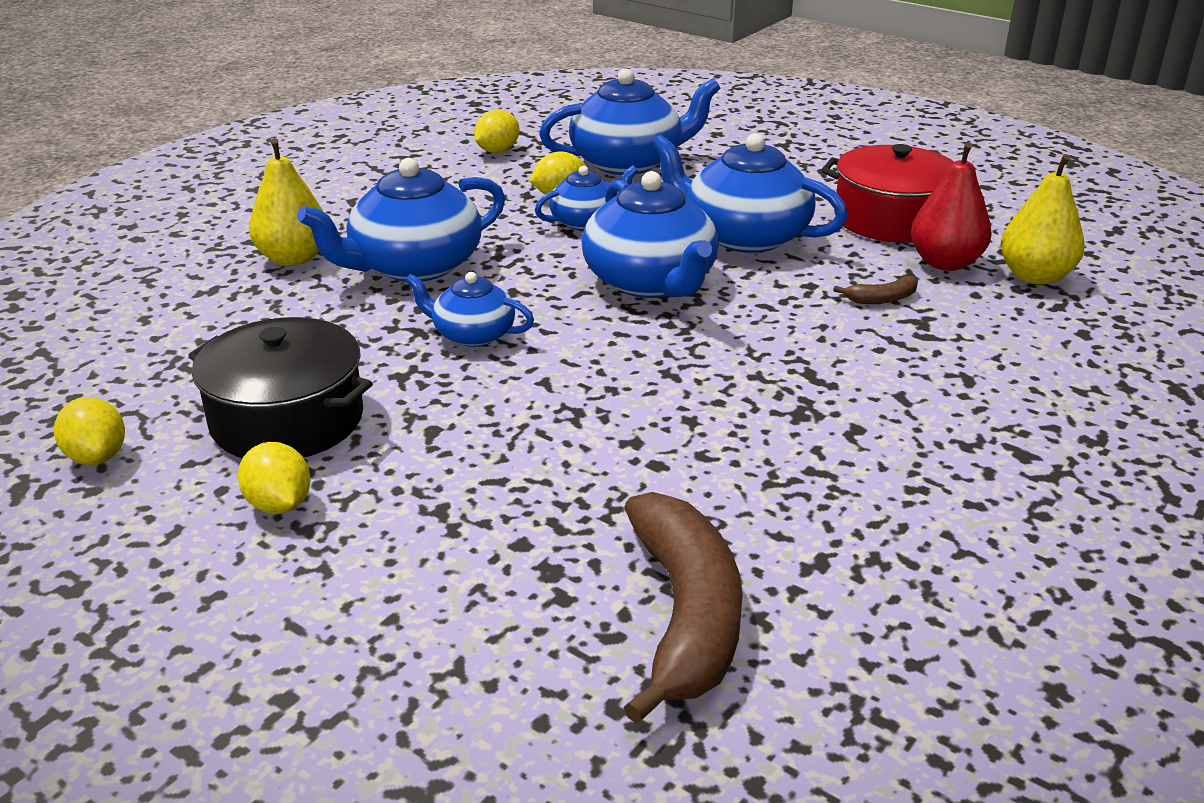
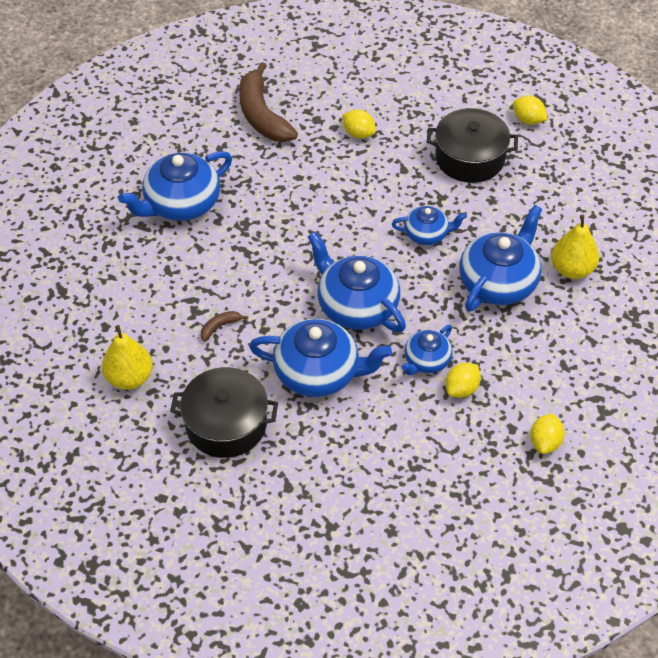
camera: 160 degrees right, 20 degrees up
(279, 505) = (436, 119): yellow lemon -> yellow lemon (358, 134)
(628, 162) = (438, 454): blue teapot -> blue teapot (181, 203)
(891, 219) = (226, 424): red pot -> black pot
(945, 263) = (185, 377): red pear -> none

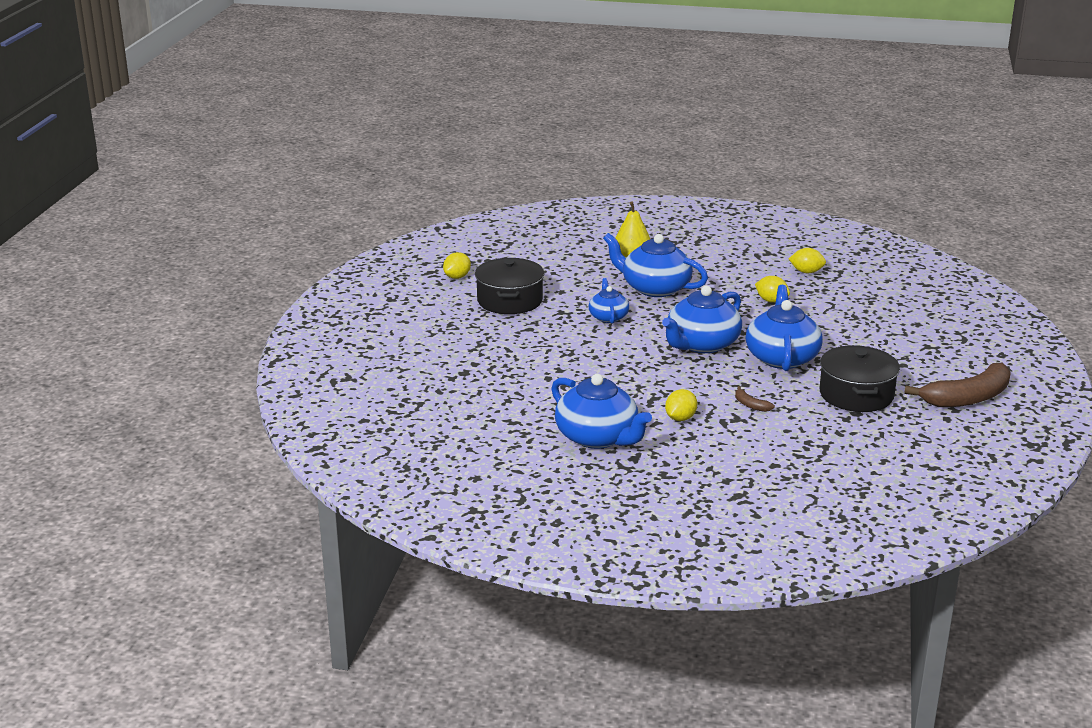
camera: 95 degrees left, 25 degrees down
(130, 378) = (829, 445): yellow pear -> none
(262, 115) = (460, 401): brown banana -> brown banana (967, 398)
(358, 134) = (483, 351): yellow lemon -> yellow lemon (680, 418)
(426, 360) = (749, 314): blue teapot -> none

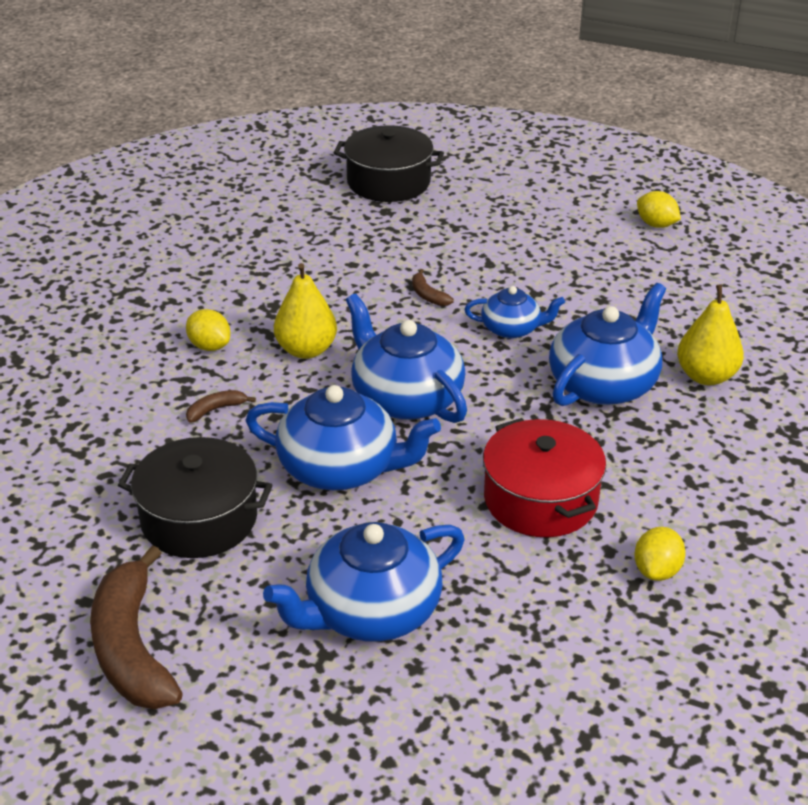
camera: 100 degrees right, 10 degrees up
(510, 300) = (577, 257): black pot -> black pot (388, 182)
(579, 346) = (428, 295): none -> brown banana
(598, 437) = (195, 281): blue teapot -> blue teapot (370, 611)
(667, 382) = (306, 350): none -> yellow pear
(771, 301) = (540, 499): yellow lemon -> red pot

